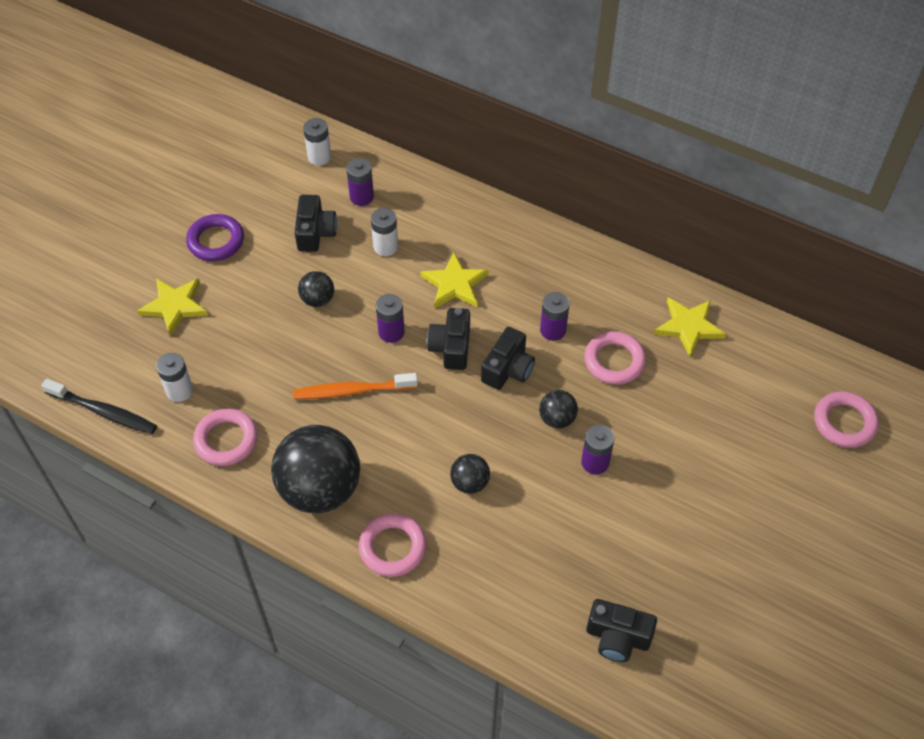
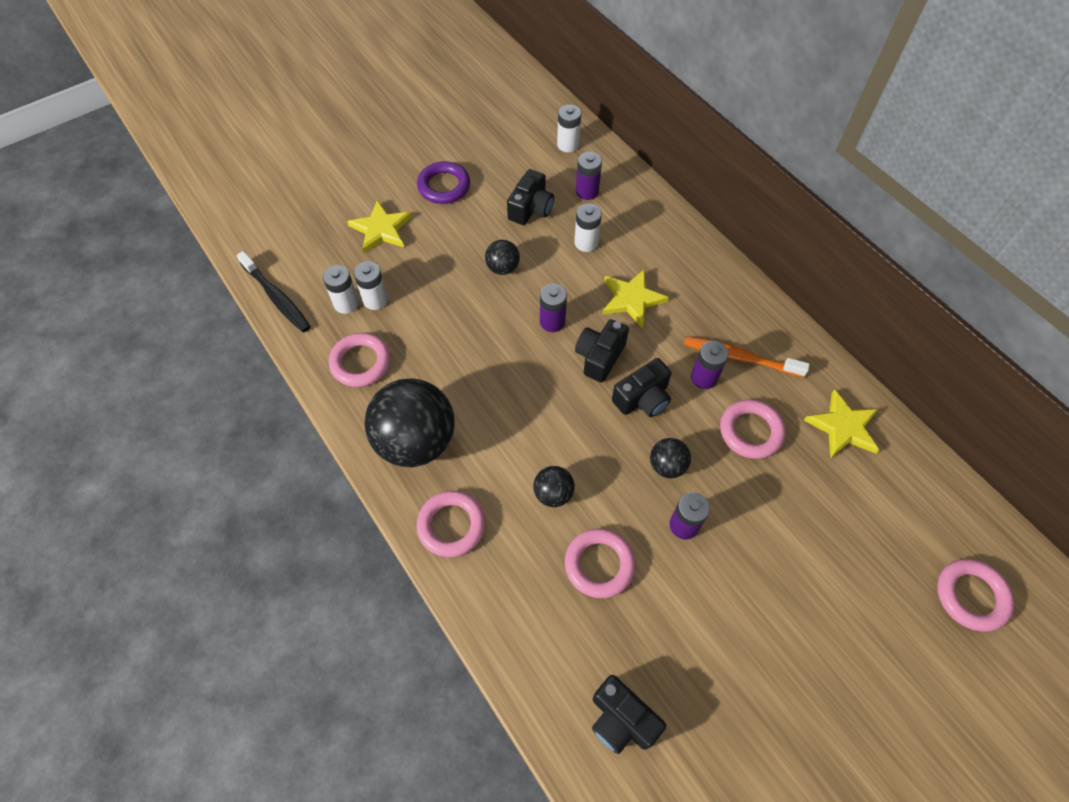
camera: 25 degrees right, 5 degrees up
(207, 376) = (375, 300): none -> white battery
(352, 391) = (490, 362): orange toothbrush -> orange toothbrush (740, 357)
(539, 524) = (599, 564): none -> pink ring

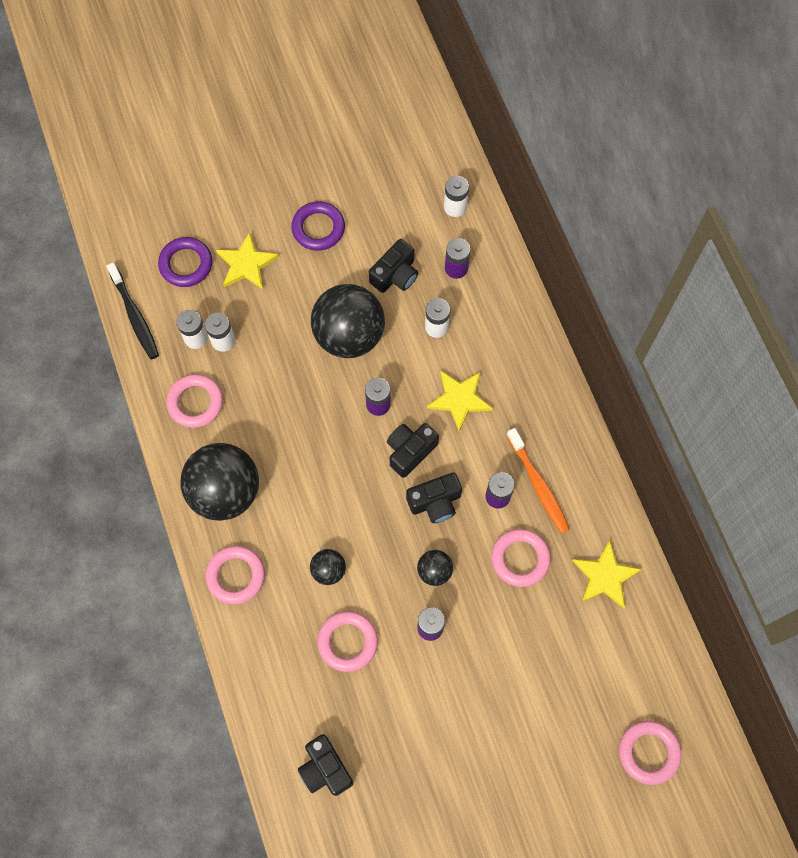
camera: 15 degrees right, 10 degrees up
(320, 242) = (186, 264): none -> purple ring
(502, 268) = (349, 335): black ball -> black ball, size x2.18
(740, 357) = (538, 485): orange toothbrush -> orange toothbrush turned 150 degrees counterclockwise

